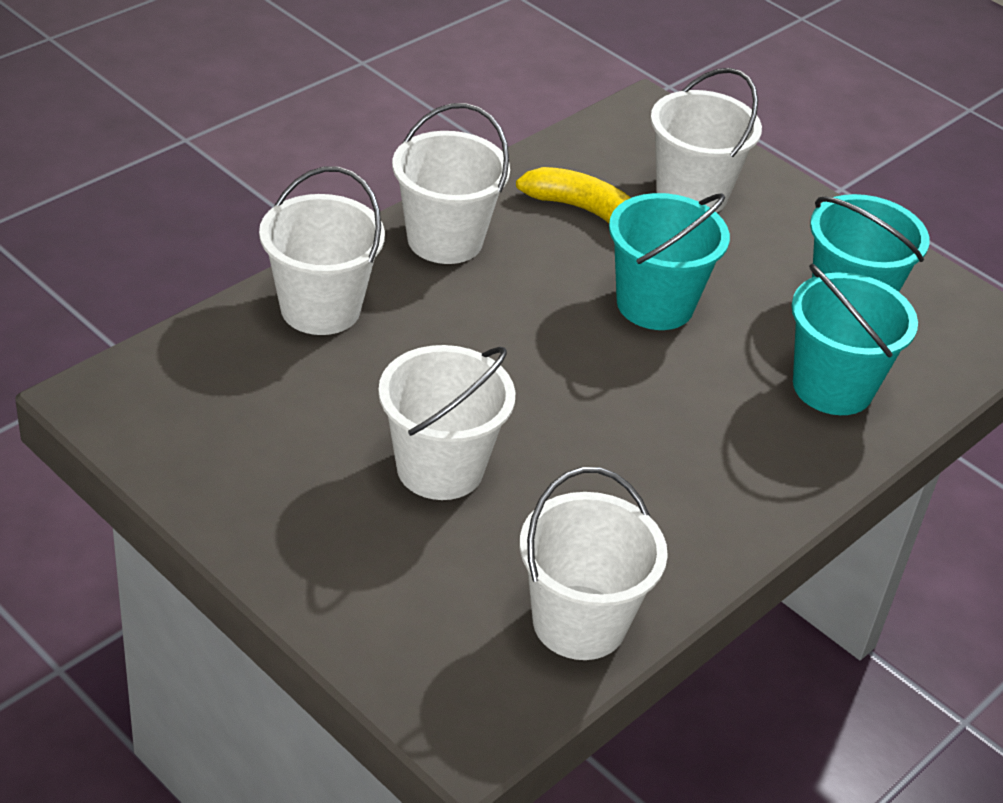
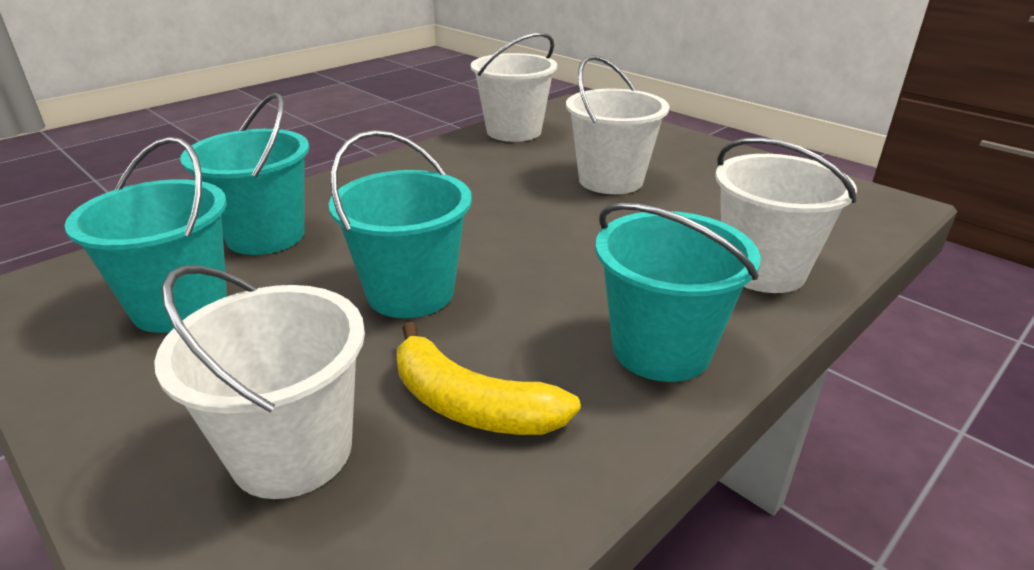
camera: 175 degrees left, 10 degrees down
(445, 240) = (661, 349): white bucket -> turquoise bucket

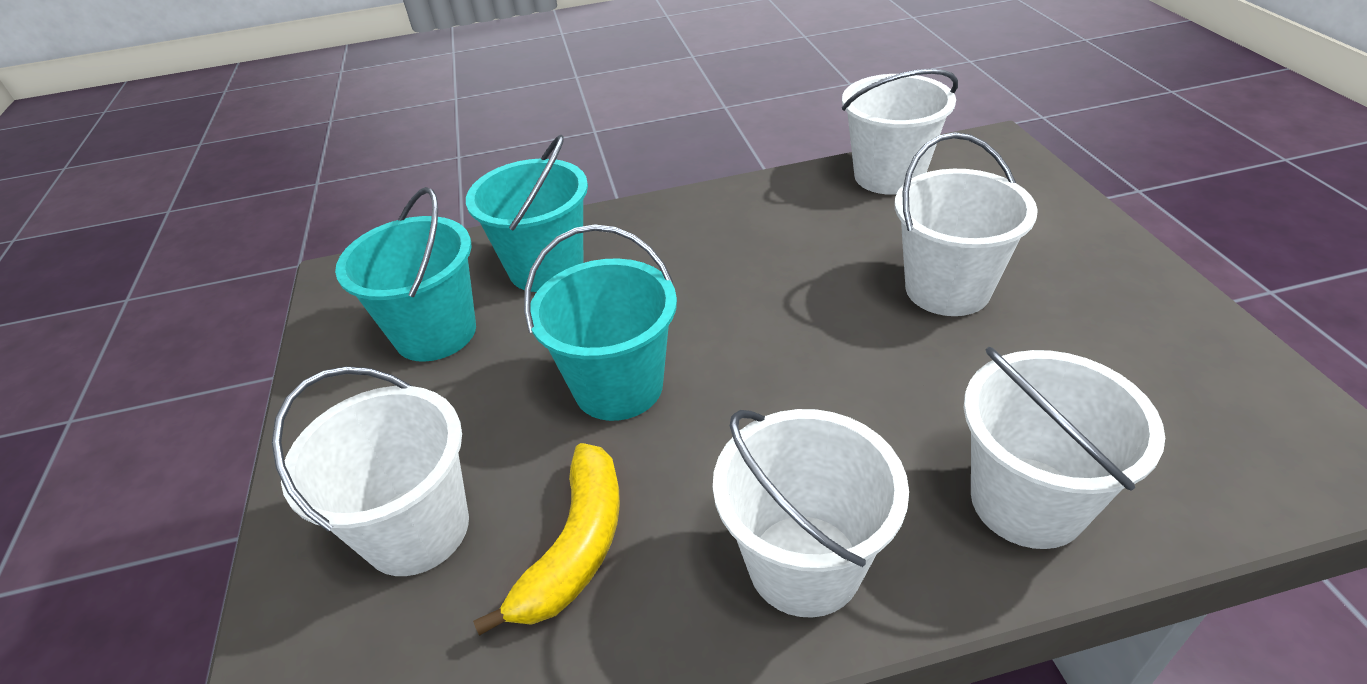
camera: 35 degrees right, 10 degrees up
(470, 405) = (576, 547): yellow banana -> yellow banana turned 135 degrees counterclockwise
(661, 349) = (804, 564): turquoise bucket -> white bucket

